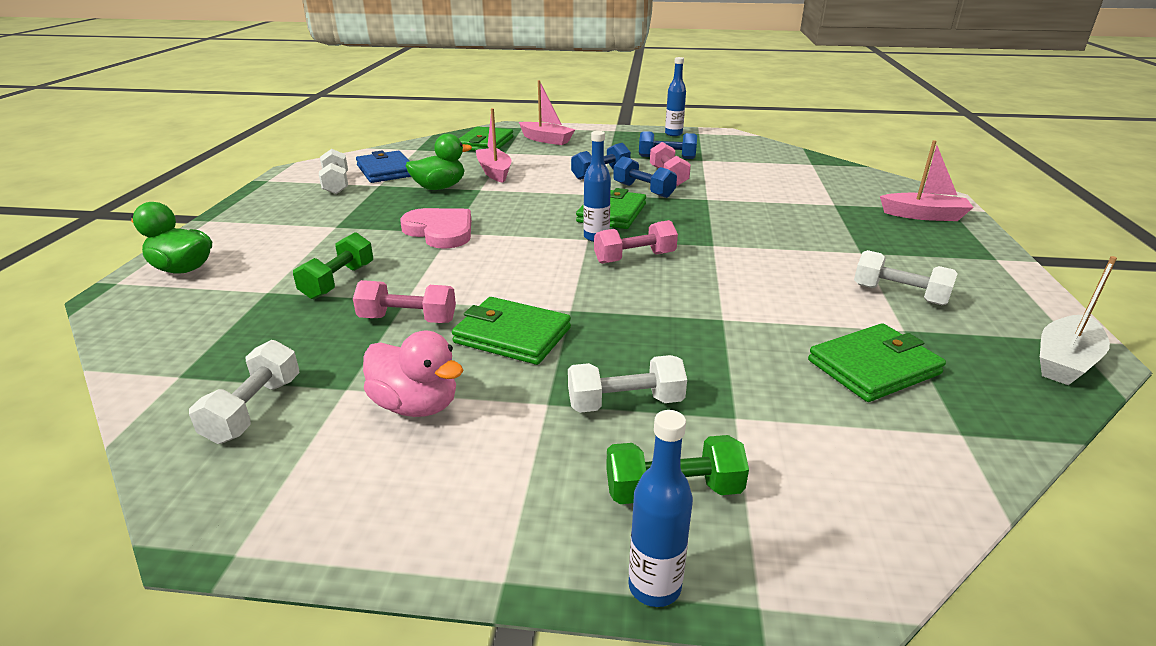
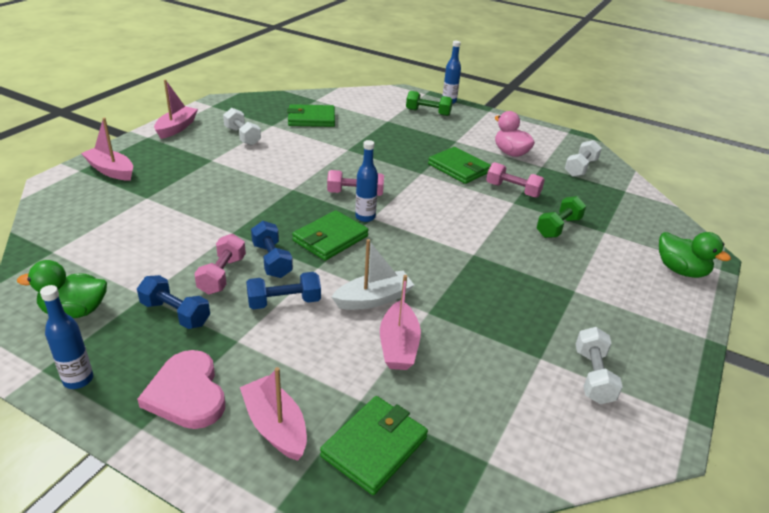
camera: 160 degrees left, 5 degrees up
(386, 171) = (533, 395): blue wallet -> none
(439, 188) = (471, 329): green duck -> green duck (75, 311)
(440, 231) = (482, 257): pink heart -> pink heart (187, 393)
(625, 403) = (425, 133): white dumbbell -> none
(1002, 281) = (176, 128): none -> pink boat
(1064, 361) = (233, 102): white boat -> white boat (373, 299)

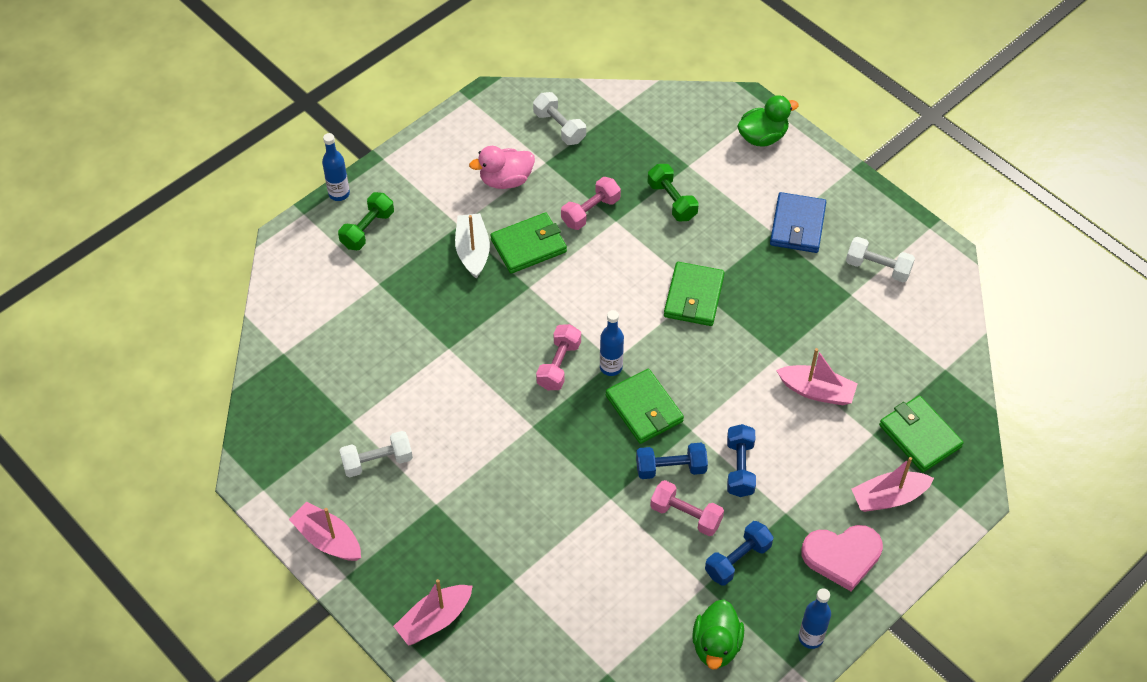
camera: 70 degrees left, 20 degrees up
(311, 119) = (346, 371): green wallet -> green wallet (694, 296)
(373, 299) = (751, 394): white boat -> white boat (473, 251)
(597, 306) = (797, 225): none -> blue wallet

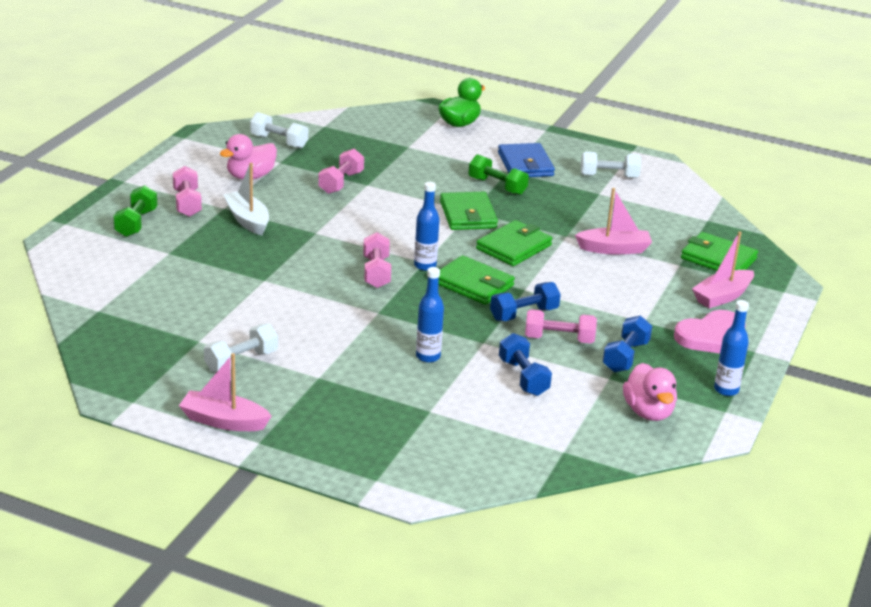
camera: 25 degrees left, 25 degrees down
(339, 193) = (93, 207): blue bottle -> blue bottle (428, 357)
(427, 209) = (187, 203): none -> pink dumbbell
(434, 620) = (370, 452): pink boat -> none
(528, 245) = (298, 209): green wallet -> green wallet (513, 247)
(672, 201) = (408, 167): green dumbbell -> green dumbbell (497, 186)
(716, 645) = (648, 412): green duck -> pink duck
(740, 468) = (584, 303): blue dumbbell -> blue dumbbell (523, 377)

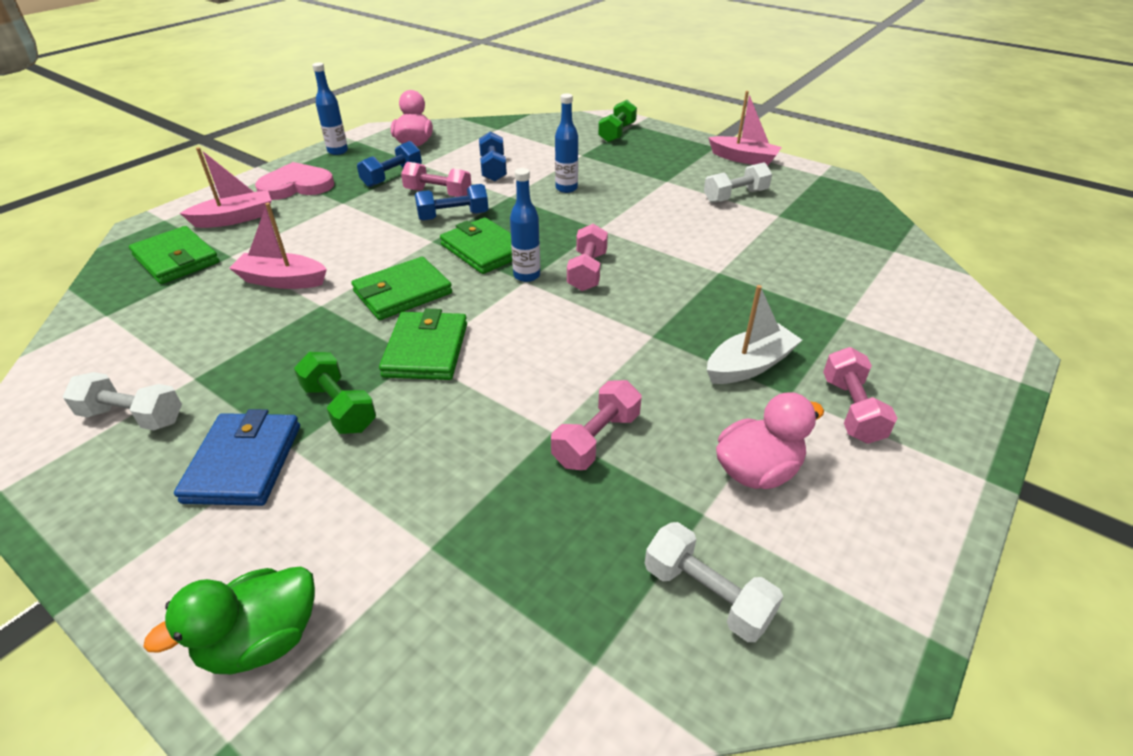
camera: 165 degrees left, 10 degrees up
(136, 223) = (914, 373): green dumbbell -> green dumbbell (617, 133)
(247, 220) = (749, 365): white boat -> white boat turned 105 degrees counterclockwise

